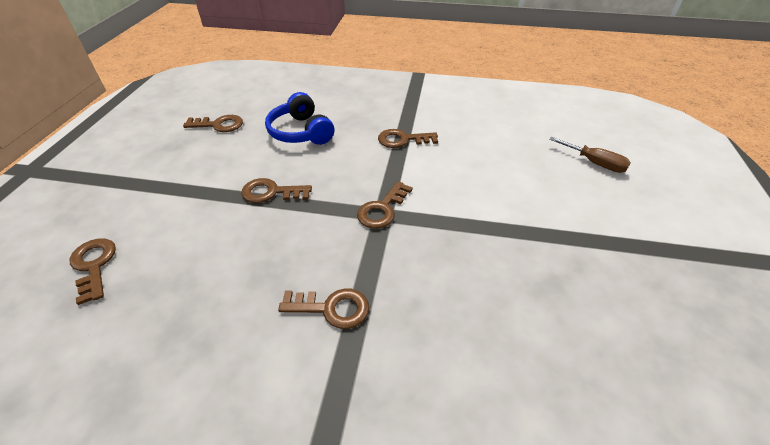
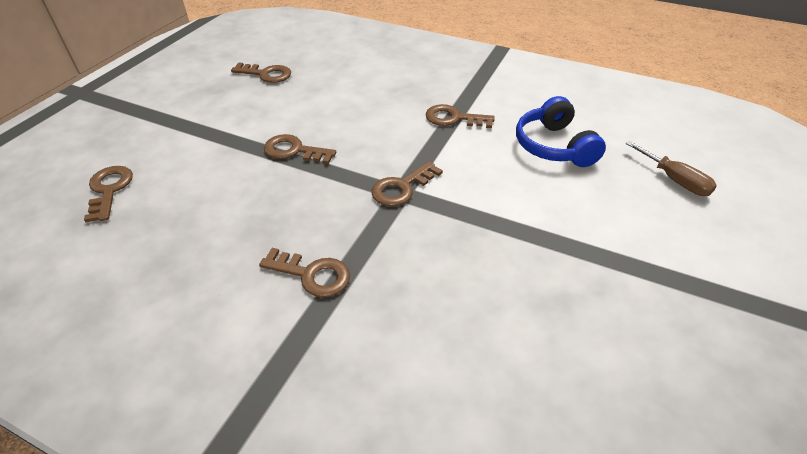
camera: 15 degrees right, 0 degrees up
(301, 132) = (347, 94): blue headphones -> blue headphones (554, 146)

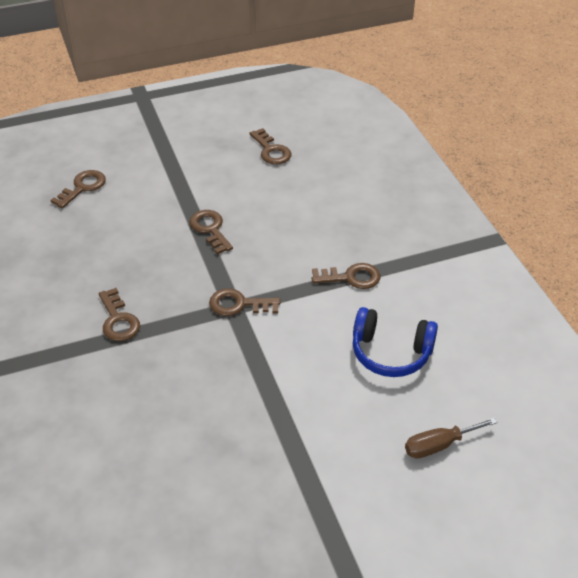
camera: 45 degrees right, 0 degrees up
(453, 118) = (351, 277): brown key -> brown key turned 120 degrees clockwise
(554, 146) = (391, 352): blue headphones -> blue headphones turned 105 degrees counterclockwise
(674, 180) = (439, 445): brown screwdriver -> brown screwdriver turned 60 degrees clockwise

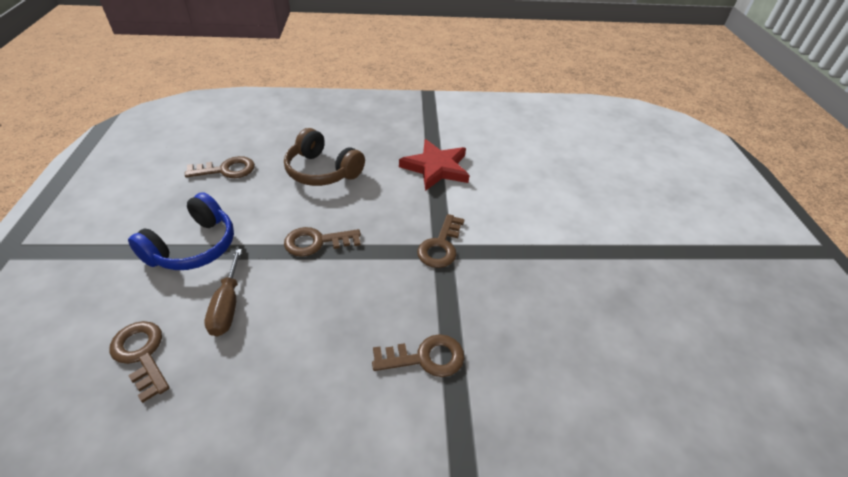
camera: 75 degrees left, 0 degrees up
(301, 204) = (322, 171): none -> brown headphones
(351, 277) = (436, 168): brown key -> red star
(391, 352) = (529, 170): blue headphones -> blue headphones (193, 246)
(439, 445) = (624, 174): brown screwdriver -> brown screwdriver (227, 306)

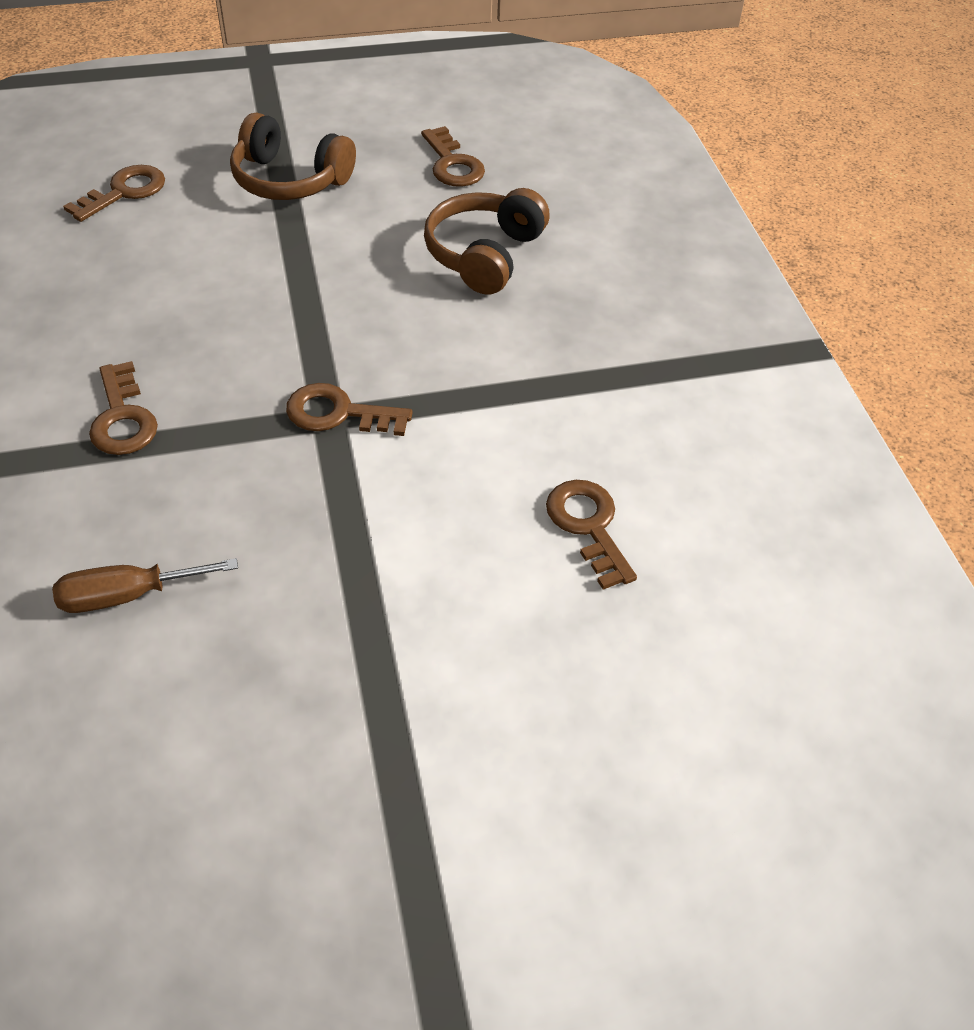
camera: 80 degrees right, 5 degrees up
(193, 246) = (290, 180): blue headphones -> brown headphones
(227, 306) = (195, 232): brown screwdriver -> brown screwdriver (128, 595)
(316, 242) = (319, 281): brown key -> brown key (588, 526)
(436, 168) = (546, 388): red star -> none

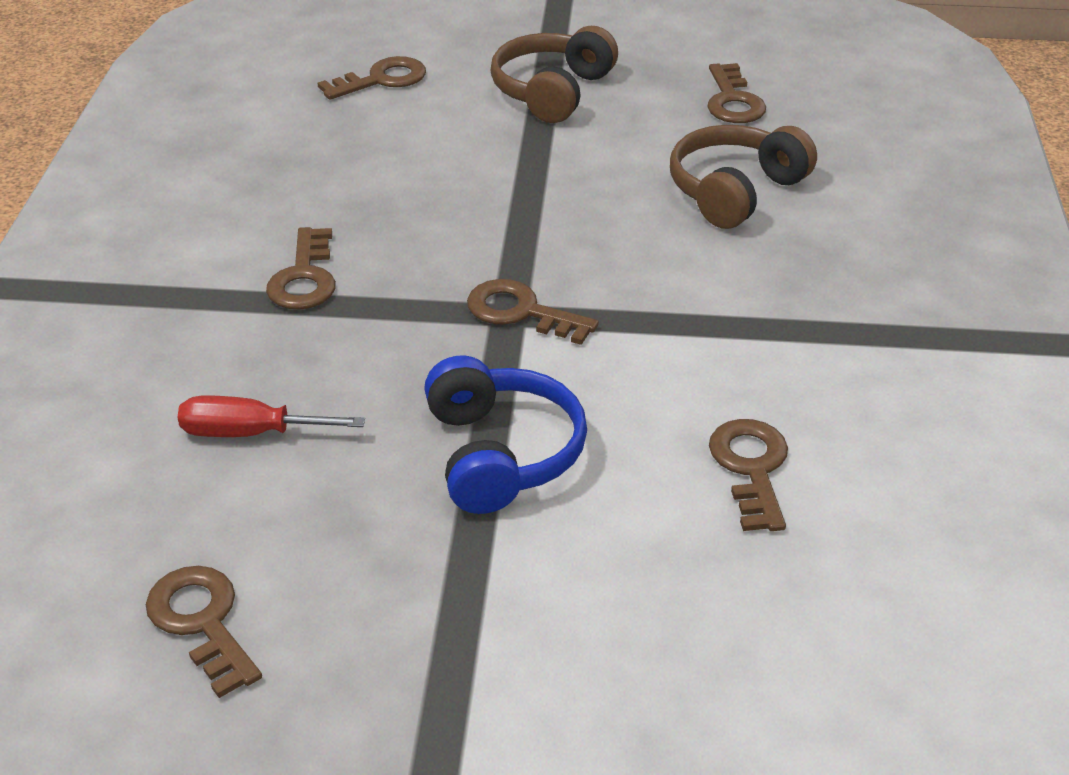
camera: 20 degrees right, 10 degrees down
(128, 595) = (250, 433): brown screwdriver -> red screwdriver
(151, 808) = (202, 622): none -> brown key
(290, 180) = (553, 92): brown headphones -> brown headphones turned 75 degrees clockwise
(369, 563) = (500, 454): none -> blue headphones

